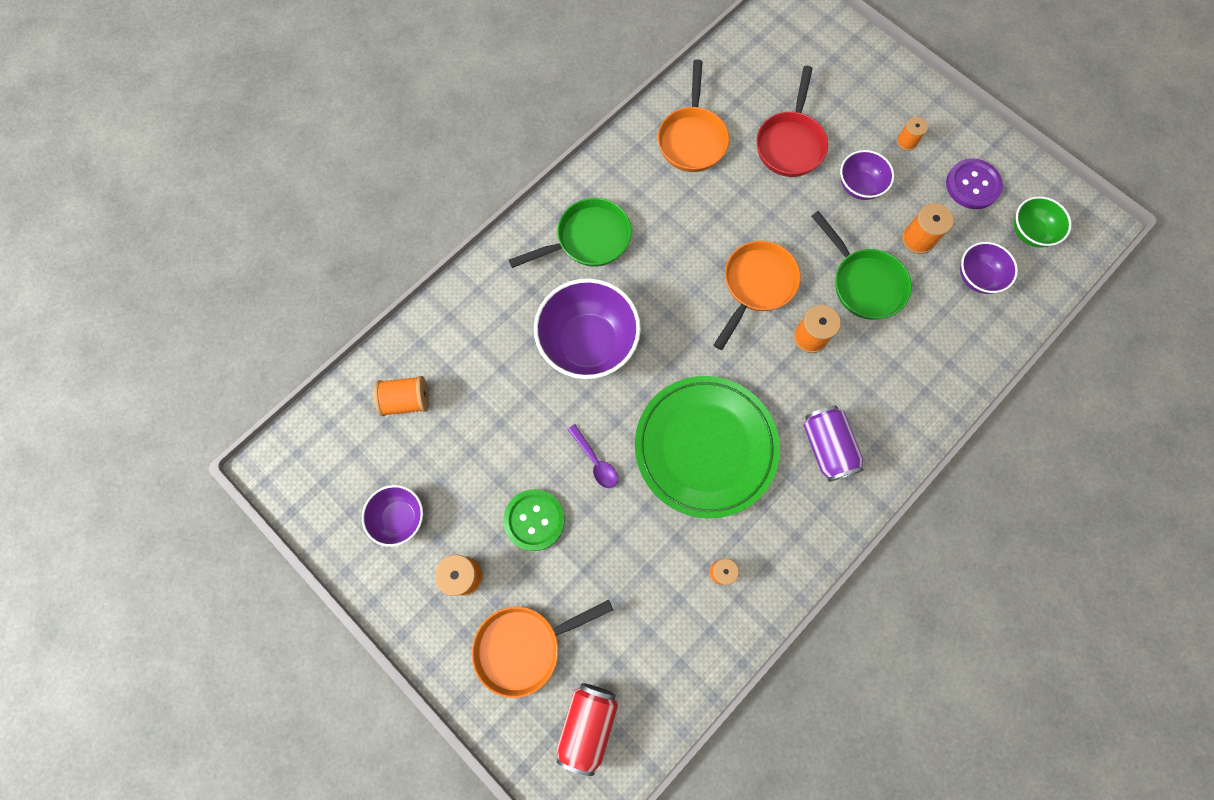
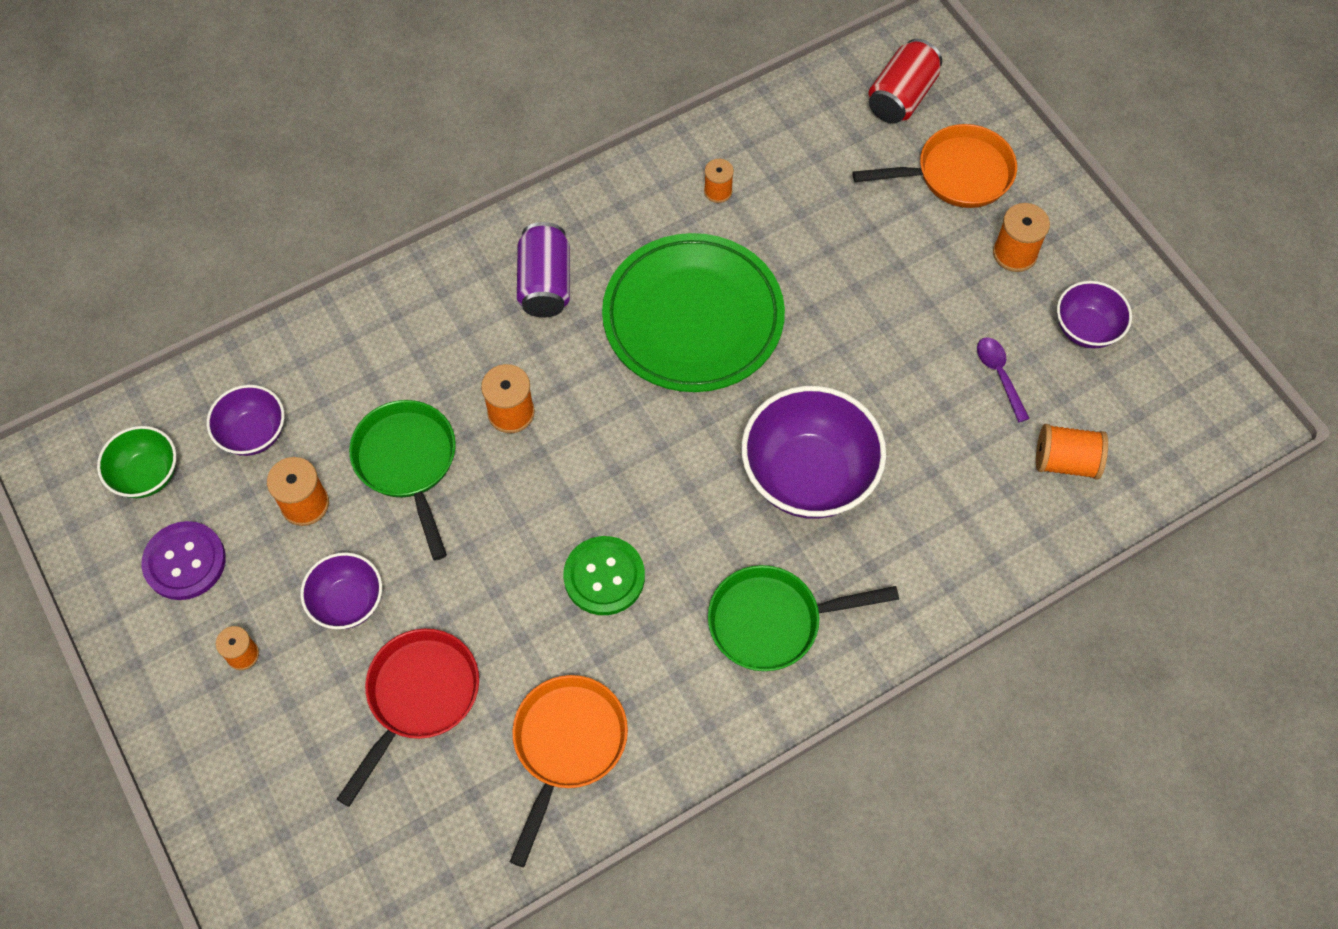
camera: 165 degrees left, 10 degrees down
(534, 520) = (922, 290): green button -> green button (604, 577)
(595, 461) = (833, 334): purple spoon -> purple spoon (999, 375)
(756, 286) = (555, 495): orange pan -> none

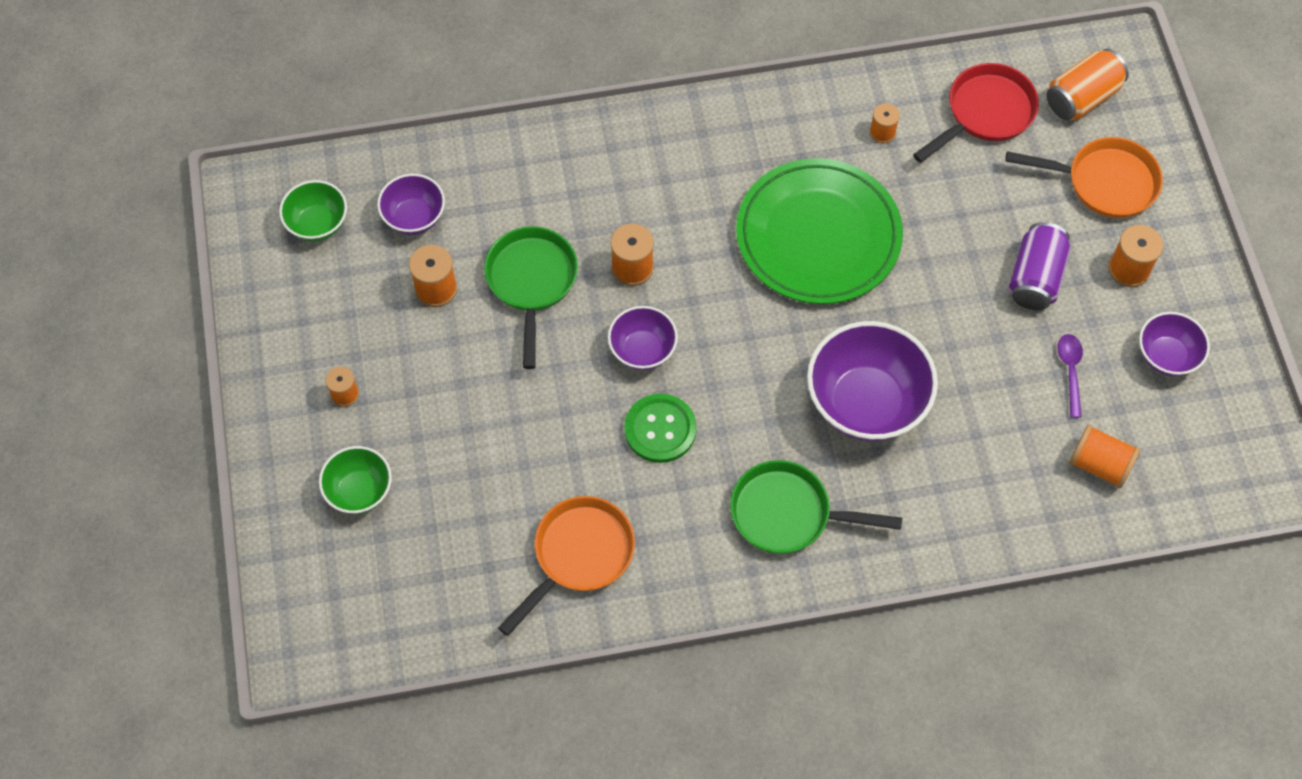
camera: 20 degrees right, 0 degrees up
(185, 562) = (324, 304): purple button -> none
(297, 759) = (359, 491): none -> green bowl
(348, 602) = (443, 380): purple bowl -> purple bowl (642, 350)
(418, 697) = (473, 476): red pan -> red pan (985, 113)
(545, 284) = (701, 167): purple can -> purple can (1035, 278)
(901, 97) = (1082, 97): red can -> orange can

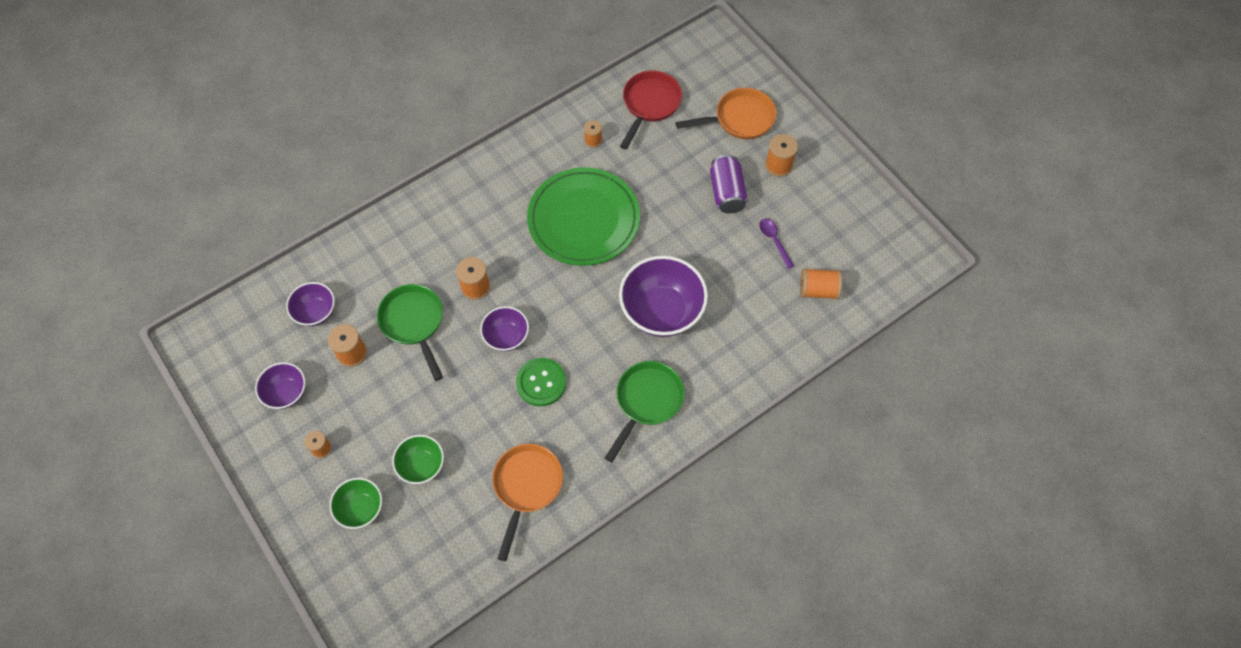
camera: 25 degrees left, 0 degrees up
(318, 224) = (251, 343): green bowl -> green bowl (421, 465)
(788, 514) = (646, 401): green pan -> green pan turned 135 degrees clockwise
(1082, 97) = (702, 73): orange can -> none
(1166, 356) = (825, 208): purple bowl -> purple bowl (286, 393)

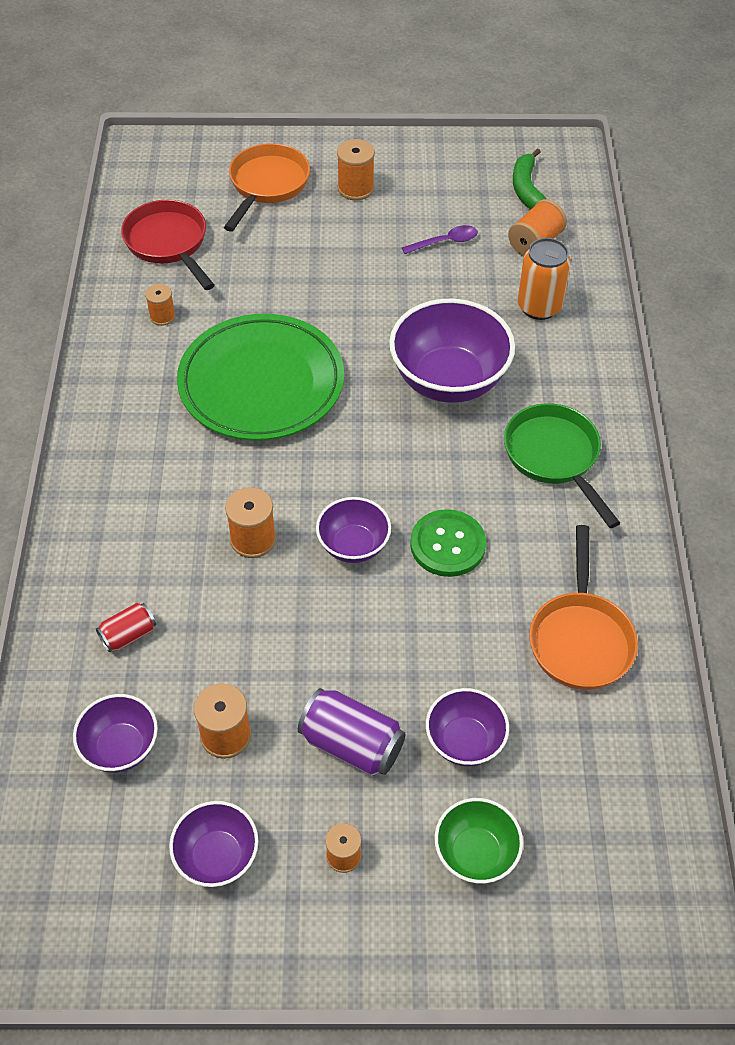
camera: 55 degrees left, 10 degrees down
(378, 271) = (128, 635): none -> red can
(414, 323) = (245, 636): green pan -> none
(421, 465) = (464, 741): green bowl -> purple bowl
(526, 487) = (580, 638): orange pan -> orange pan turned 135 degrees counterclockwise
(727, 192) = (348, 245): purple can -> purple can (352, 744)
(762, 324) = (539, 307): none -> orange can
(774, 241) = (445, 242): purple spoon -> purple spoon turned 150 degrees clockwise
(864, 258) = (527, 189): none -> green banana

